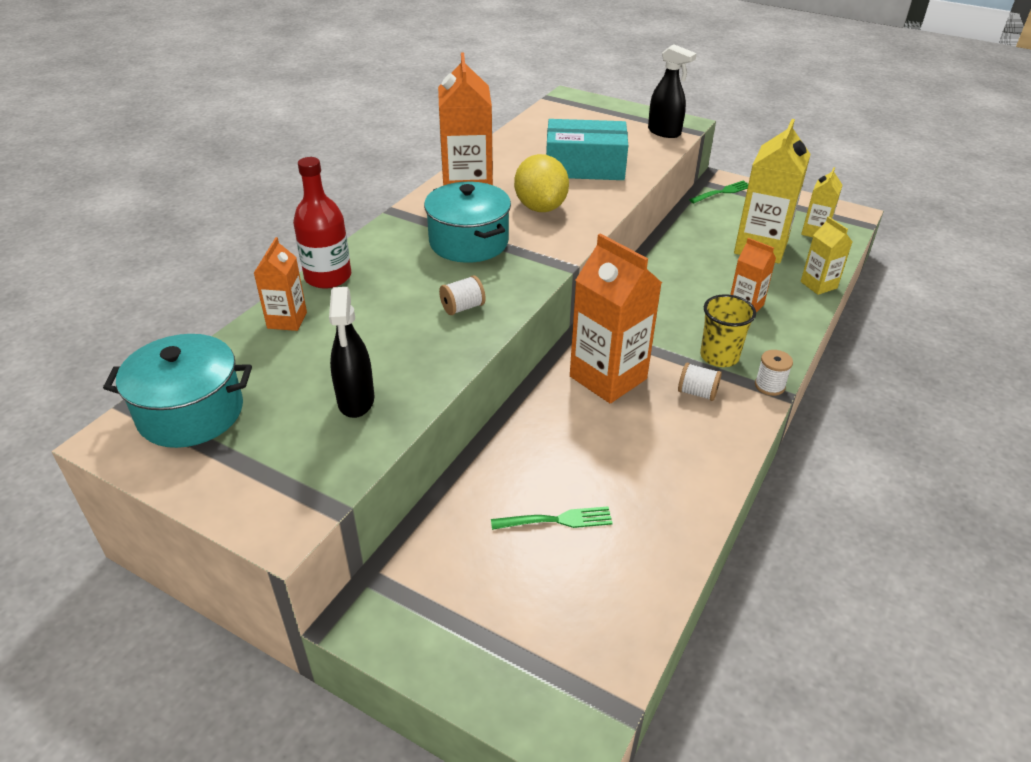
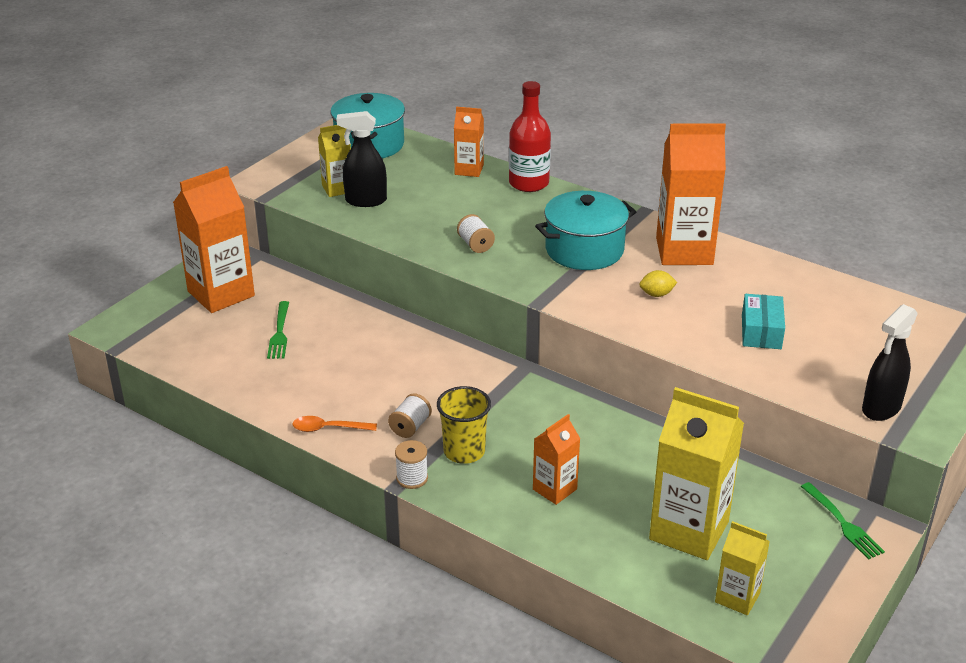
camera: 95 degrees right, 5 degrees down
(540, 207) = (656, 294): yellow lemon -> yellow lemon, size x0.45
(585, 166) = (761, 331): turquoise box -> turquoise box, size x0.57
(608, 377) = (441, 374): orange carton -> orange carton (221, 294)
(721, 451) = (328, 428): none -> orange spoon
(818, 285) = (599, 565): yellow carton -> yellow carton (337, 189)

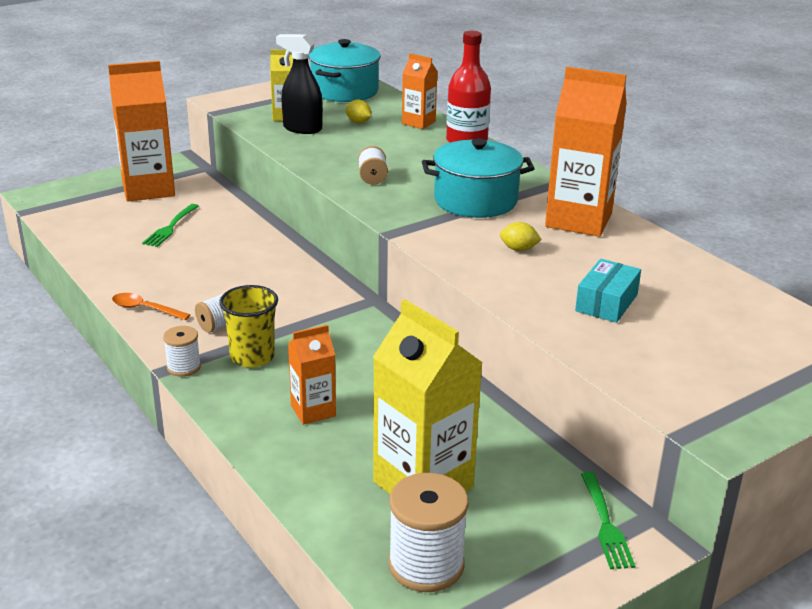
camera: 20 degrees right, 5 degrees down
(412, 181) = (358, 122): none -> yellow lemon
(737, 597) = (426, 565): yellow carton -> white spool
(881, 408) = (692, 402): black spray bottle -> none

